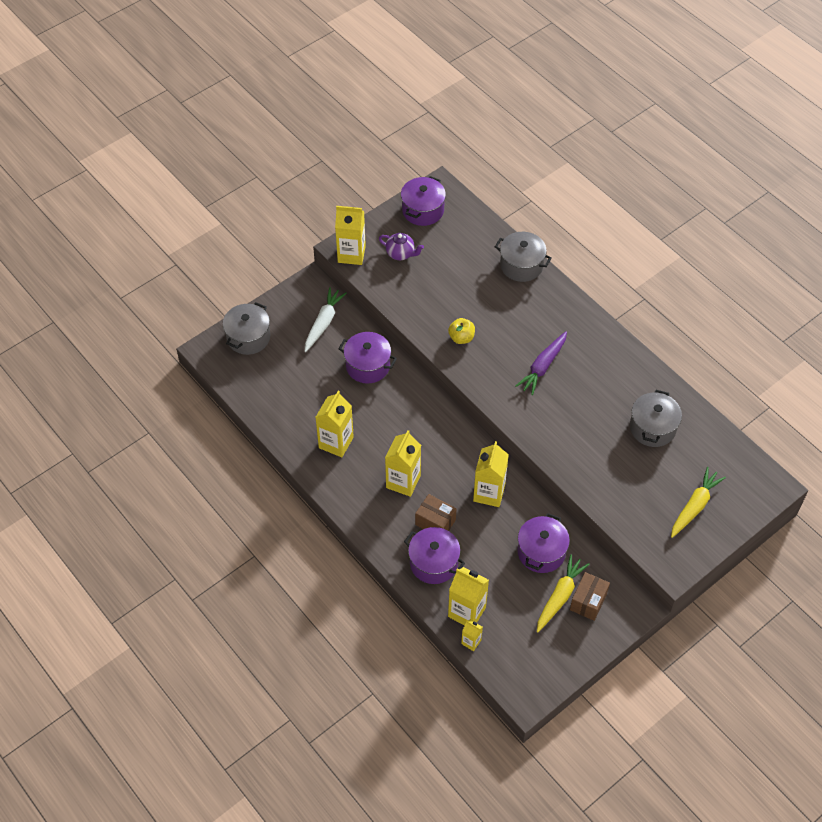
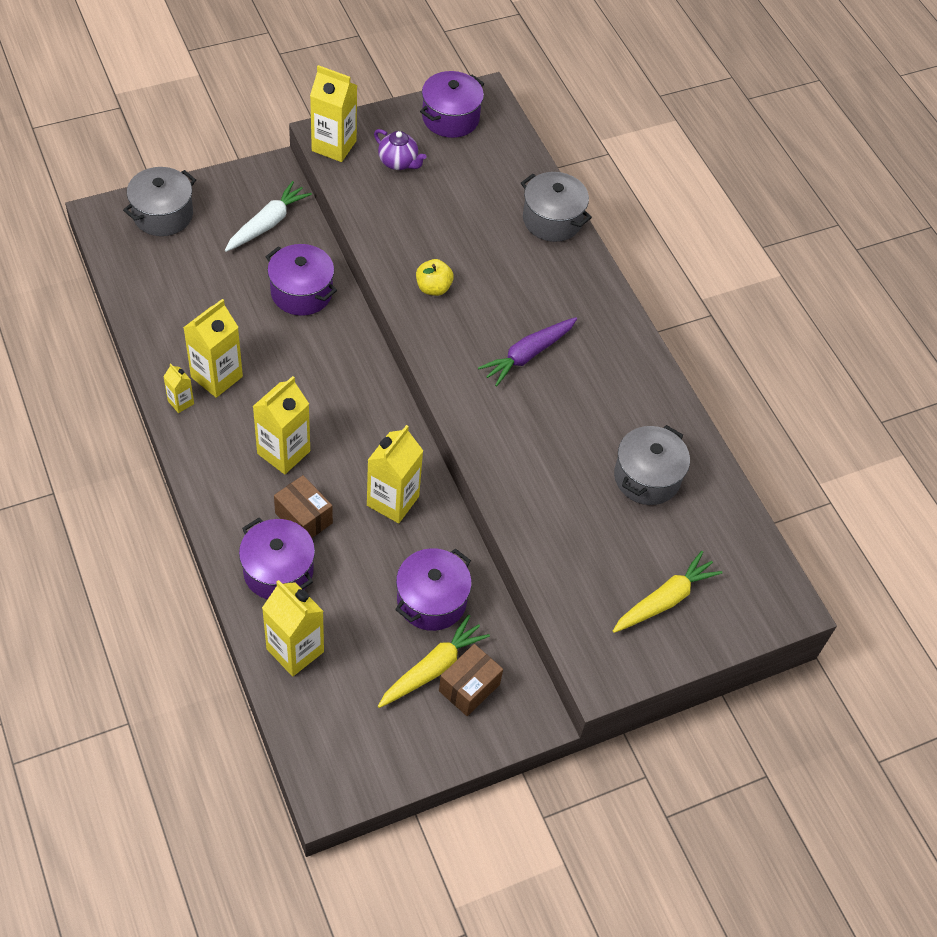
camera: 10 degrees right, 0 degrees up
(471, 642) = (283, 693): yellow carton -> yellow carton (181, 402)

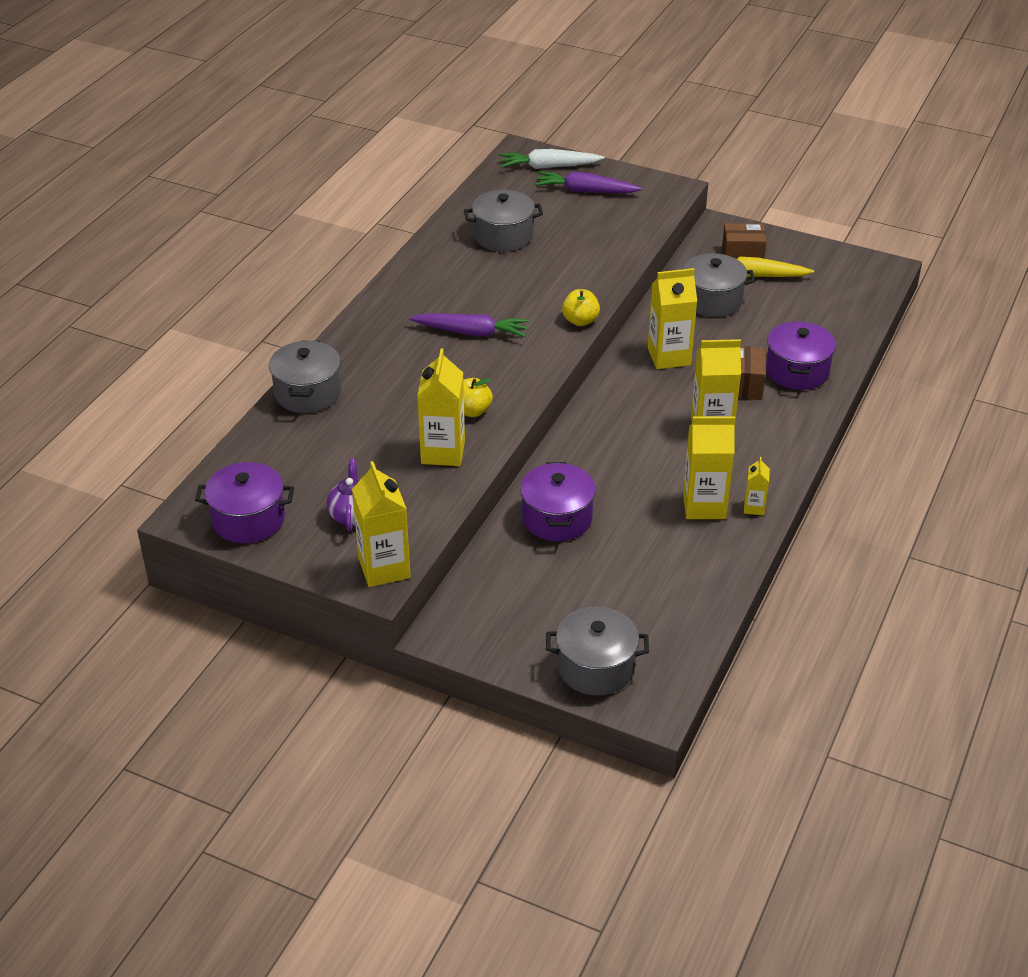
camera: 125 degrees left, 15 degrees down
(268, 223) = (511, 591): white carrot -> white carrot (548, 167)
(295, 650) = (832, 331): yellow carton -> yellow carton (443, 452)
(431, 600) = (712, 300): purple pot -> grey pot
(469, 432) = (580, 321): none -> yellow apple
(665, 599) = (585, 191): yellow carrot -> purple carrot

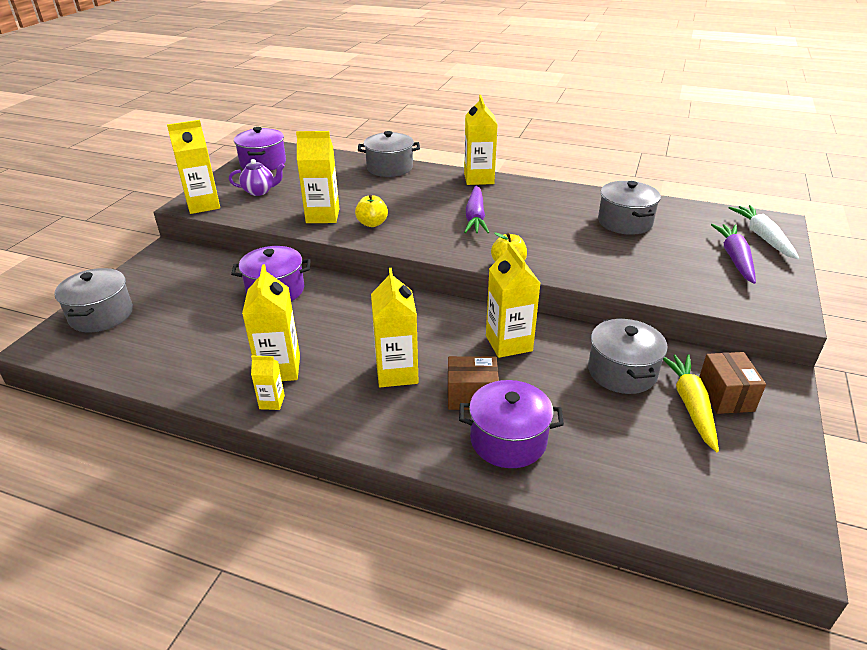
camera: 85 degrees right, 5 degrees down
(366, 320) = (479, 178): none -> yellow carton

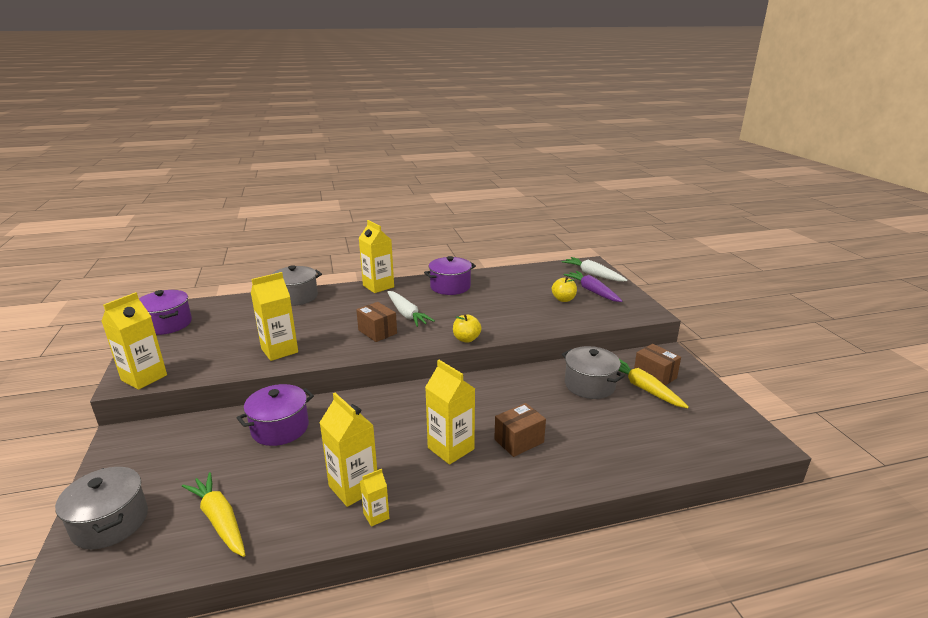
camera: 35 degrees left, 10 degrees down
(164, 347) = (219, 520): none -> yellow carrot
(259, 191) = (192, 348): purple teapot -> none
(372, 223) = (330, 343): yellow apple -> yellow apple (563, 299)
(426, 226) = (377, 332): none -> brown box
(475, 217) = (407, 314): purple carrot -> white carrot
(508, 440) = (571, 458): purple pot -> purple pot (450, 287)
(509, 343) = (505, 395): yellow carton -> none
(625, 222) = (509, 288): grey pot -> none

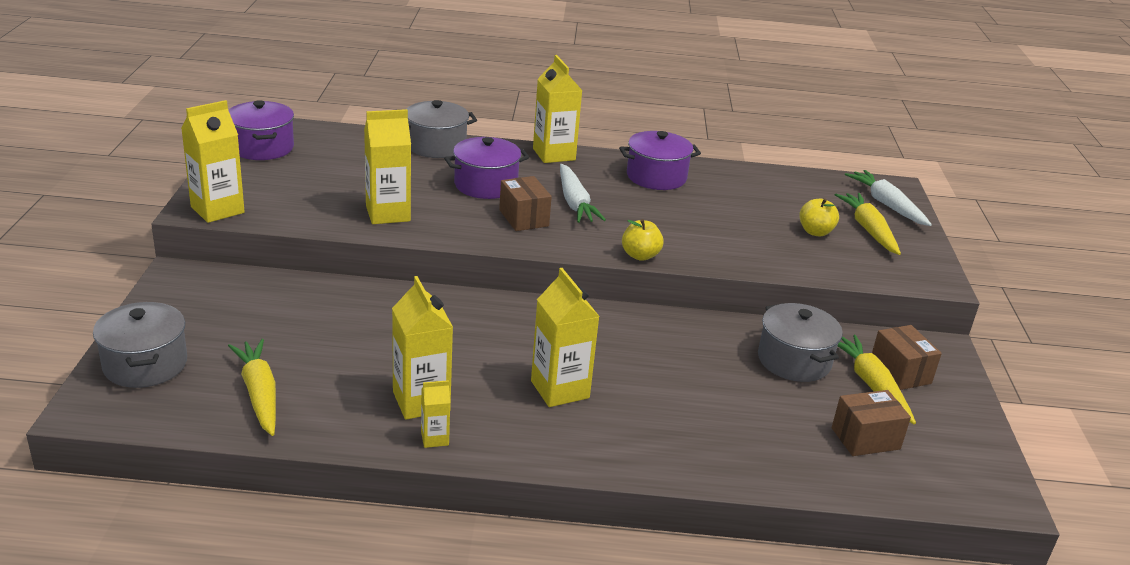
camera: 15 degrees right, 5 degrees up
(280, 428) = (360, 311): purple pot -> purple pot (486, 185)
(519, 441) = (653, 404): brown box -> brown box (865, 438)
(592, 291) = (868, 230): purple carrot -> yellow carrot

